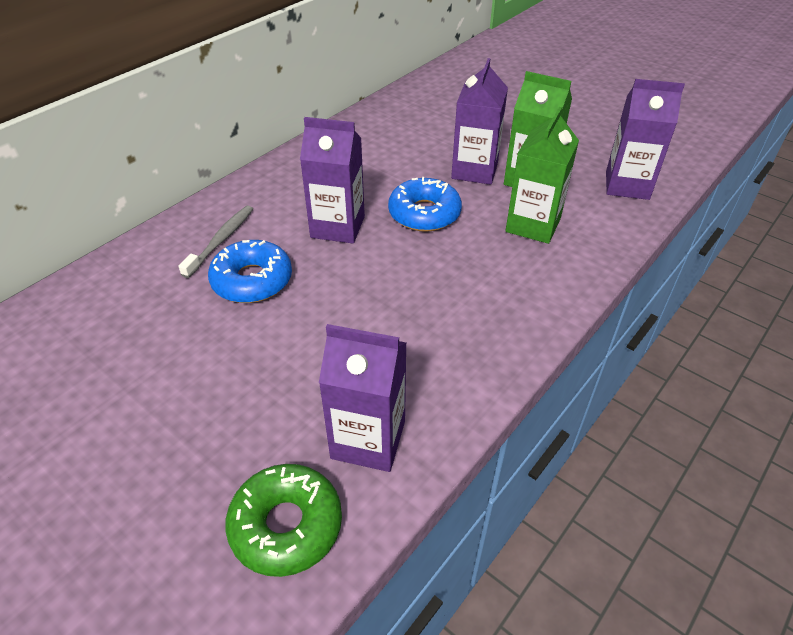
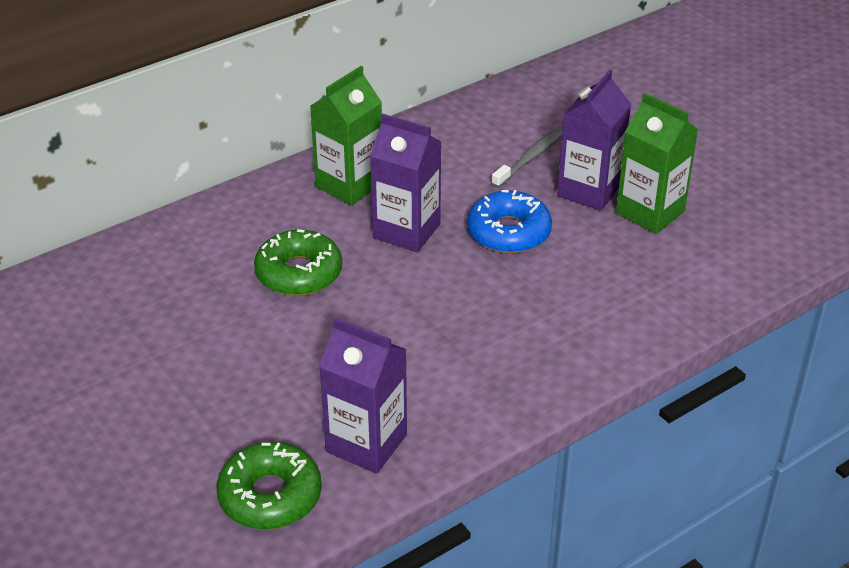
camera: 15 degrees right, 5 degrees down
(221, 240) = (278, 225): grey toothbrush -> grey toothbrush (531, 158)
(252, 280) = (299, 273): blue donut -> green donut
(533, 225) = (628, 266): green carton -> green carton (349, 185)
(627, 185) = (766, 239): purple carton -> none

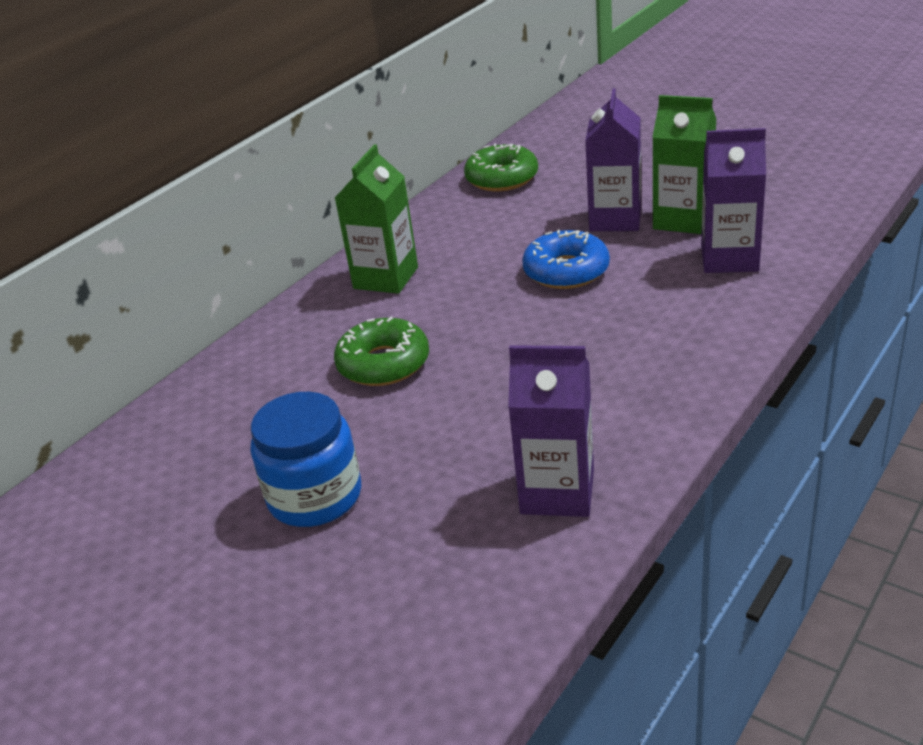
camera: 15 degrees left, 5 degrees down
(179, 378) = (315, 496): none -> blue jar
(270, 496) = (489, 577): green donut -> green donut (502, 178)
(406, 231) = (467, 298): purple carton -> purple carton (729, 258)
(531, 158) = (543, 210): grey toothbrush -> none

